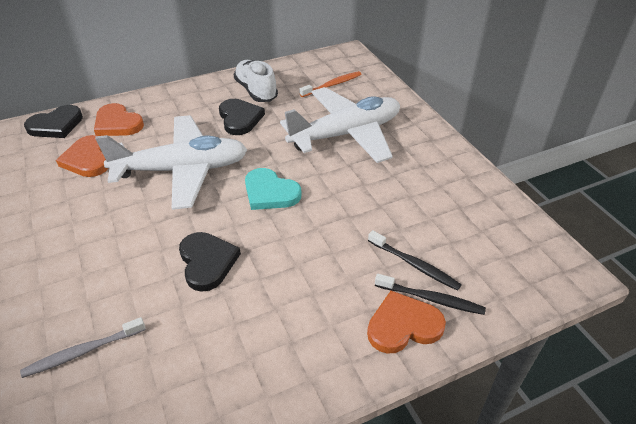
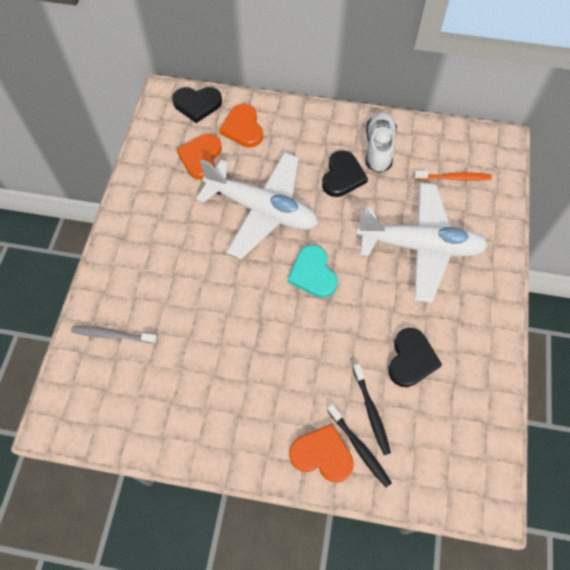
camera: 35 degrees right, 20 degrees up
(207, 262) = (226, 312): black heart -> black heart (411, 359)

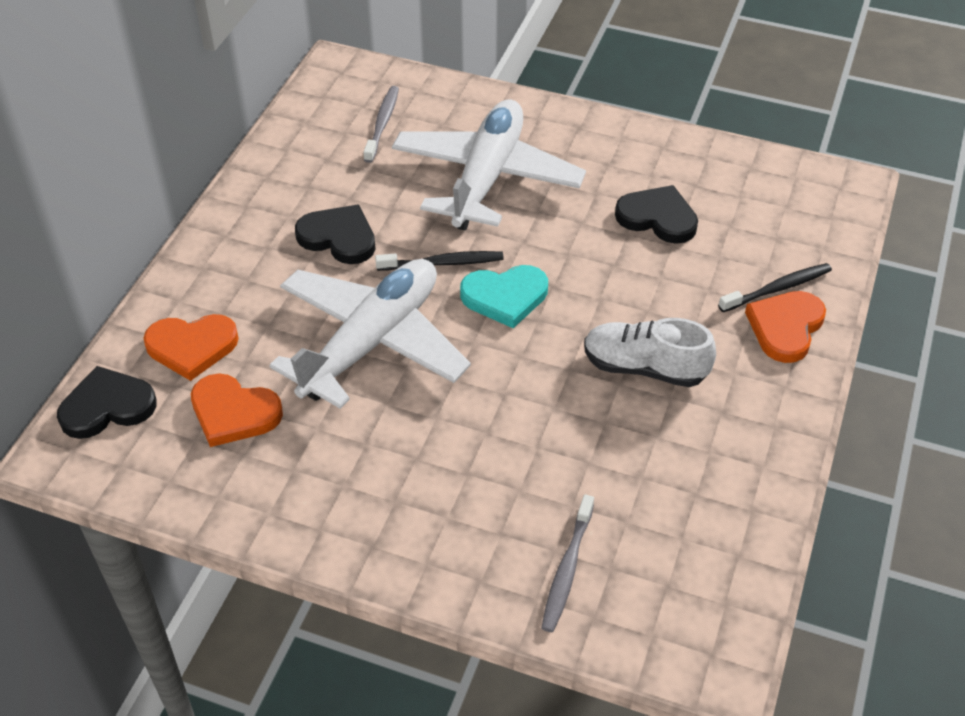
camera: 80 degrees left, 15 degrees down
(197, 104) = (107, 406): black heart -> black heart turned 120 degrees counterclockwise
(371, 411) = (728, 269): black toothbrush -> black toothbrush (443, 263)
(378, 148) = (301, 189): white shoe -> white shoe (644, 368)
(453, 178) = (382, 124): orange toothbrush -> grey toothbrush

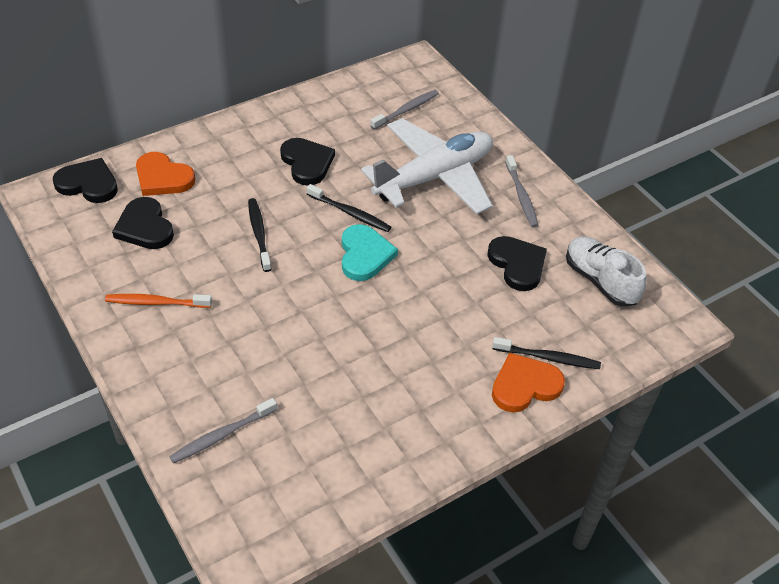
camera: 35 degrees right, 0 degrees up
(234, 413) = (145, 227): orange heart -> black heart
(342, 484) = (156, 302): none -> orange toothbrush
(372, 342) = (259, 234): white plane -> black toothbrush
(505, 297) = (364, 255): turquoise heart -> turquoise heart turned 120 degrees counterclockwise
(590, 149) = (521, 196): none -> grey toothbrush
(644, 368) = (402, 351): white shoe -> white shoe (600, 281)

